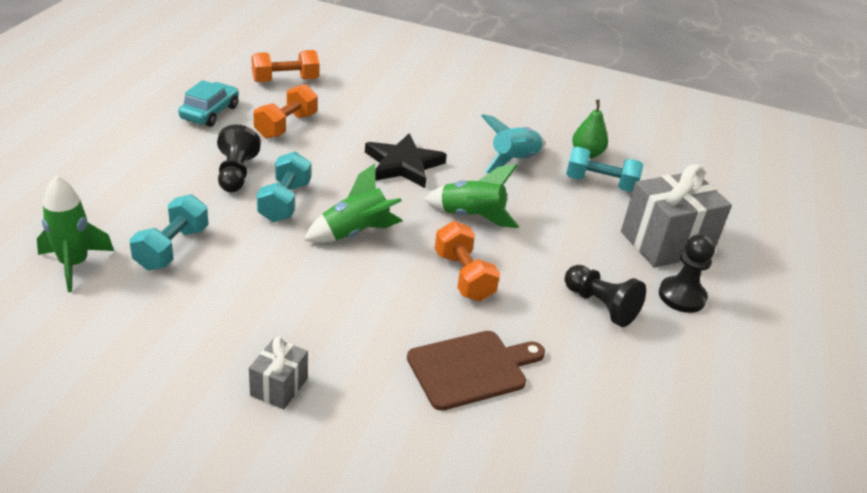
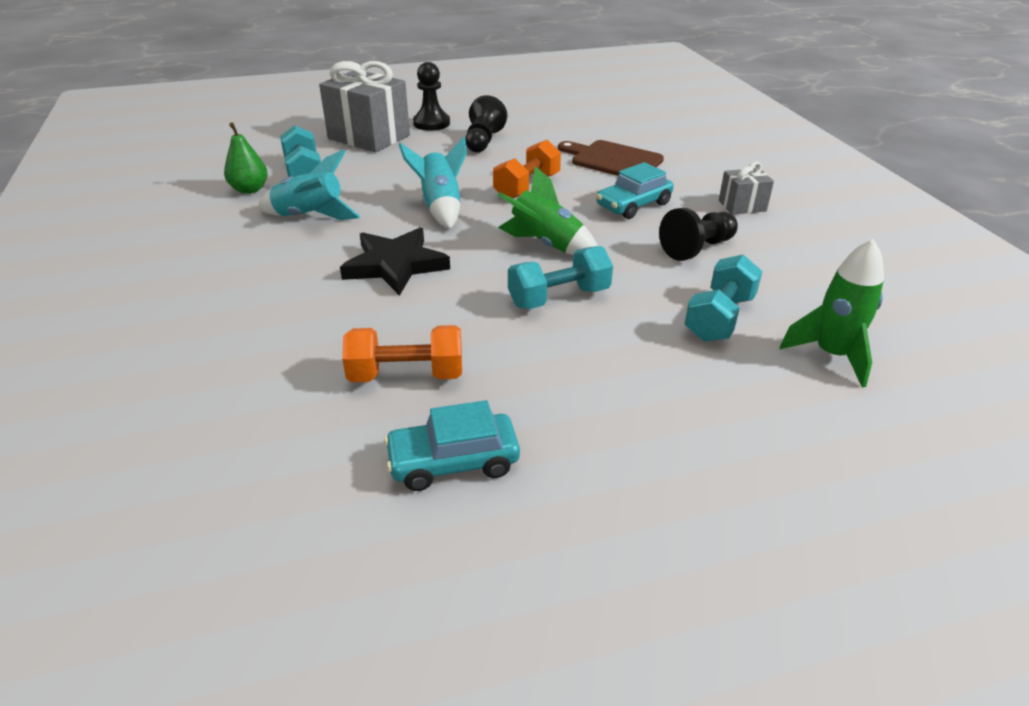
camera: 120 degrees left, 0 degrees up
(172, 248) = (719, 318): turquoise dumbbell -> turquoise dumbbell turned 45 degrees counterclockwise
(236, 173) = (558, 352): black pawn -> black pawn (697, 248)
(285, 80) = (263, 450): orange dumbbell -> none
(362, 316) = (633, 205): none -> turquoise car
(471, 217) = (440, 207): green rocket -> turquoise rocket

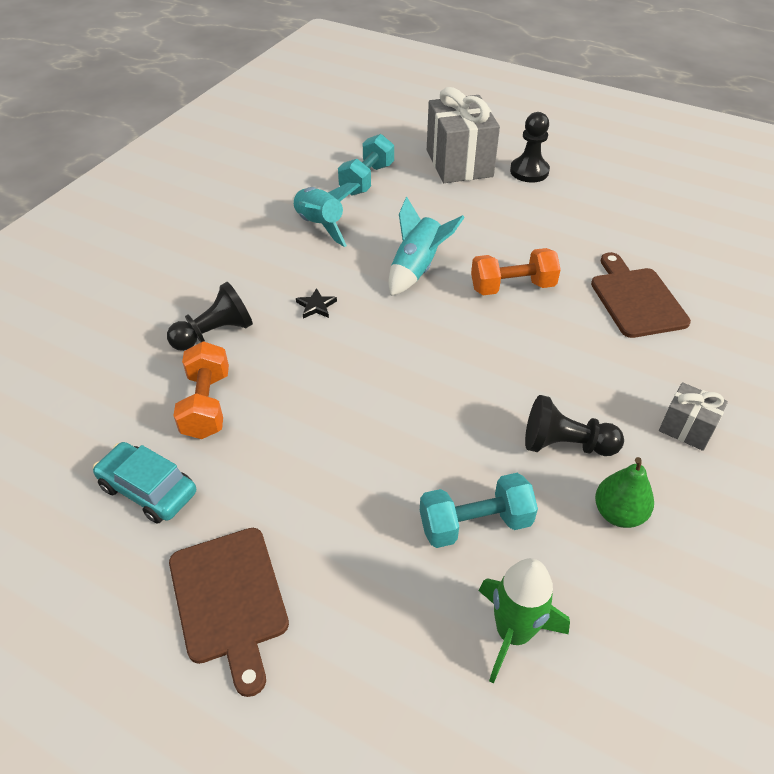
camera: 45 degrees right, 10 degrees up
(249, 190) = (314, 177): green pear -> green pear (618, 513)
(395, 265) = (316, 306): black star -> black star, size x0.43
(406, 375) = (206, 404): orange dumbbell -> orange dumbbell turned 45 degrees clockwise
(483, 141) = (545, 214): black pawn -> black pawn (214, 333)
(546, 245) = (444, 356): green rocket -> none
(559, 297) = (383, 413): turquoise dumbbell -> none
(633, 205) = (578, 362): turquoise car -> none
(646, 476) = (229, 600): none -> brown cutting board

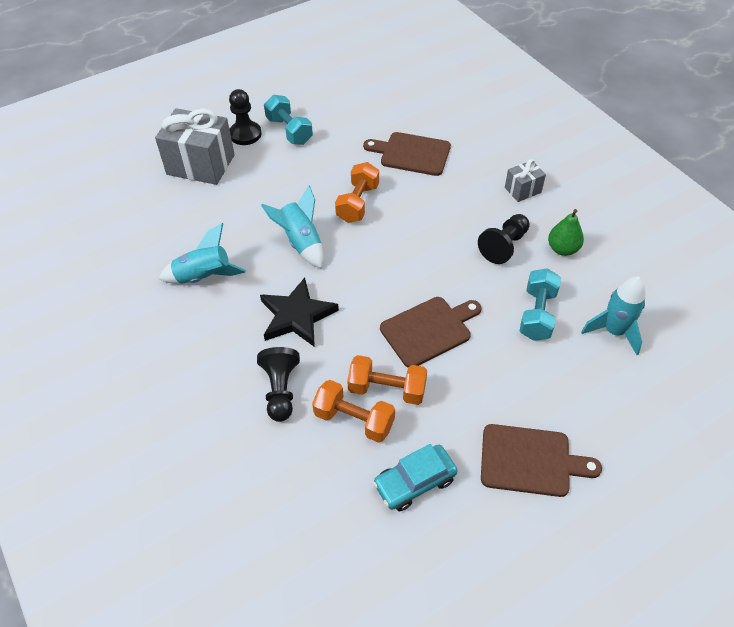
camera: 60 degrees left, 5 degrees up
(262, 416) = (387, 389): none -> orange dumbbell
(316, 306) = (296, 316): black star -> black star, size x2.33
(367, 179) = (170, 225): turquoise dumbbell -> turquoise dumbbell (289, 131)
(371, 420) = (429, 330): none -> brown cutting board
(513, 633) = (614, 331): green rocket -> turquoise rocket

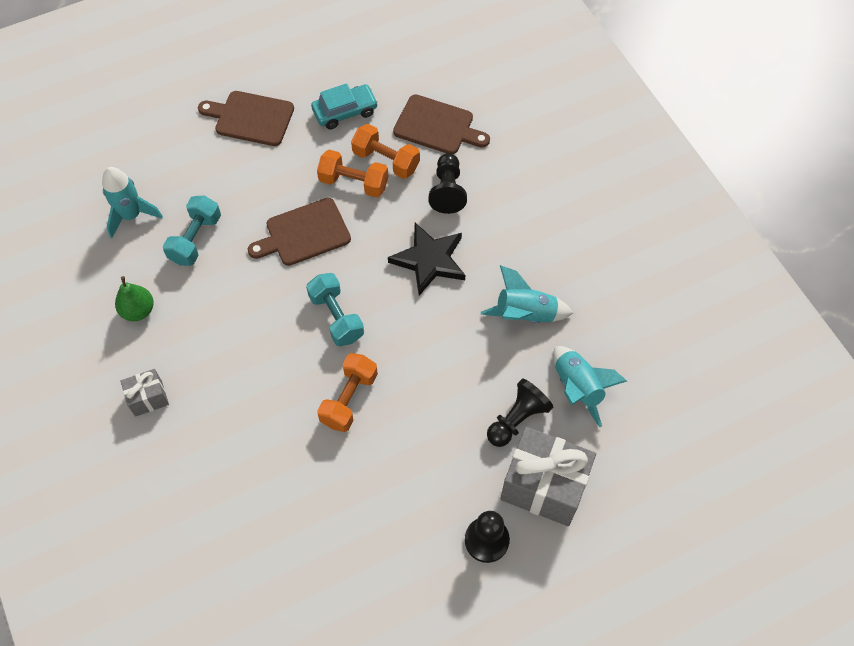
camera: 175 degrees left, 10 degrees up
(289, 131) = (425, 540): turquoise dumbbell -> turquoise dumbbell (336, 317)
(301, 242) = (420, 349): turquoise rocket -> turquoise rocket (577, 388)
(411, 154) = (267, 476): brown cutting board -> brown cutting board (437, 126)
(504, 246) = (199, 321): black pawn -> black pawn (517, 419)

